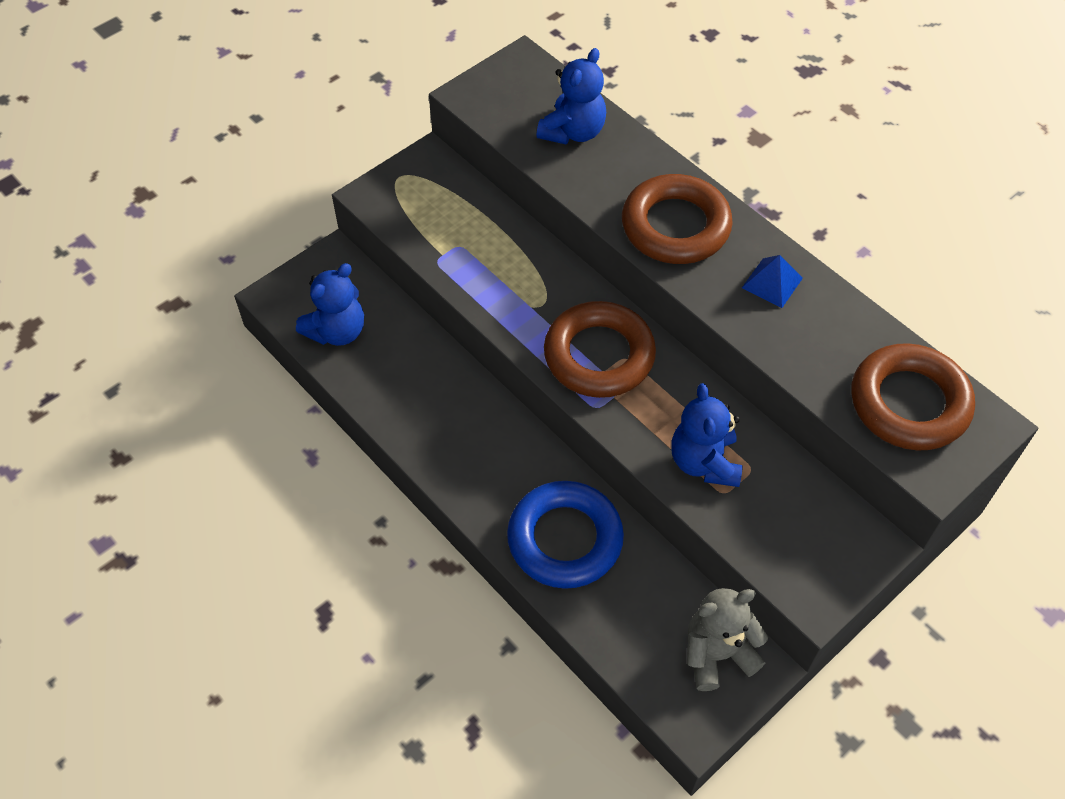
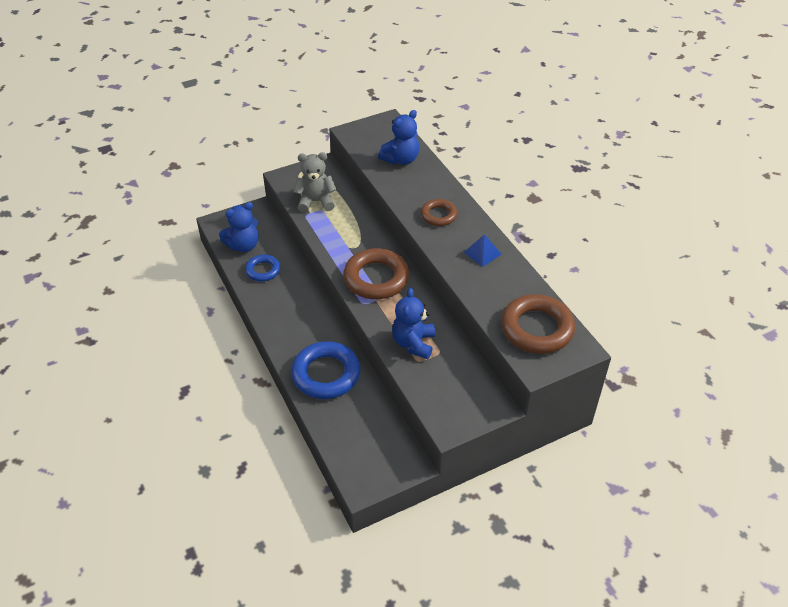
camera: 15 degrees right, 10 degrees down
(388, 371) = (263, 270): none -> blue ring
(675, 226) = (438, 215): brown ring -> brown ring, size x0.57
(717, 654) = (389, 452): grey teddy bear -> grey teddy bear (316, 201)

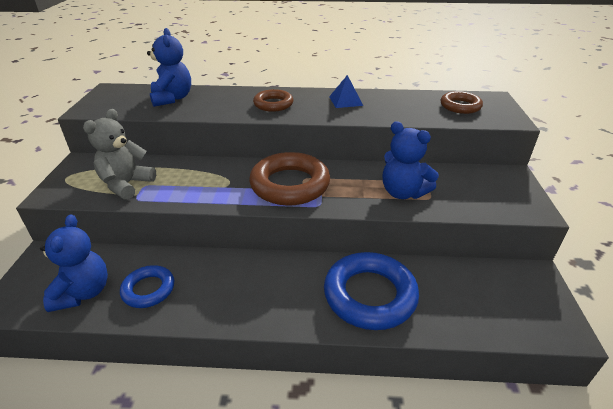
camera: 60 degrees left, 10 degrees down
(537, 328) = (460, 106): brown ring -> brown ring, size x0.57

